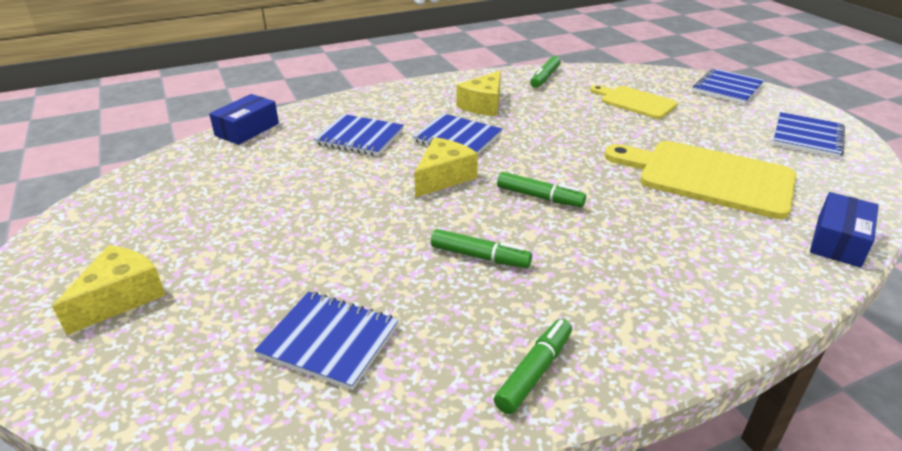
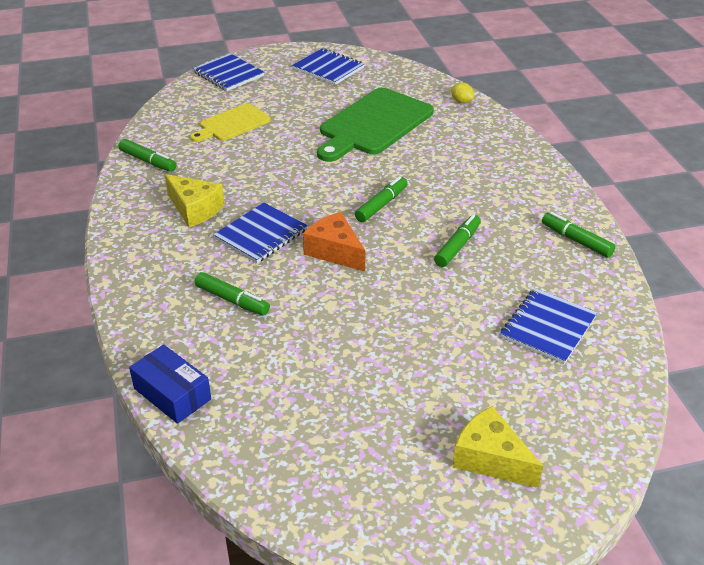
camera: 80 degrees left, 5 degrees up
(360, 137) = (232, 300): blue notebook -> green marker
(443, 177) = (335, 251): yellow cheese -> orange cheese
(708, 177) = (373, 124): yellow cutting board -> green cutting board
(838, 241) = (461, 102): blue box -> yellow lemon

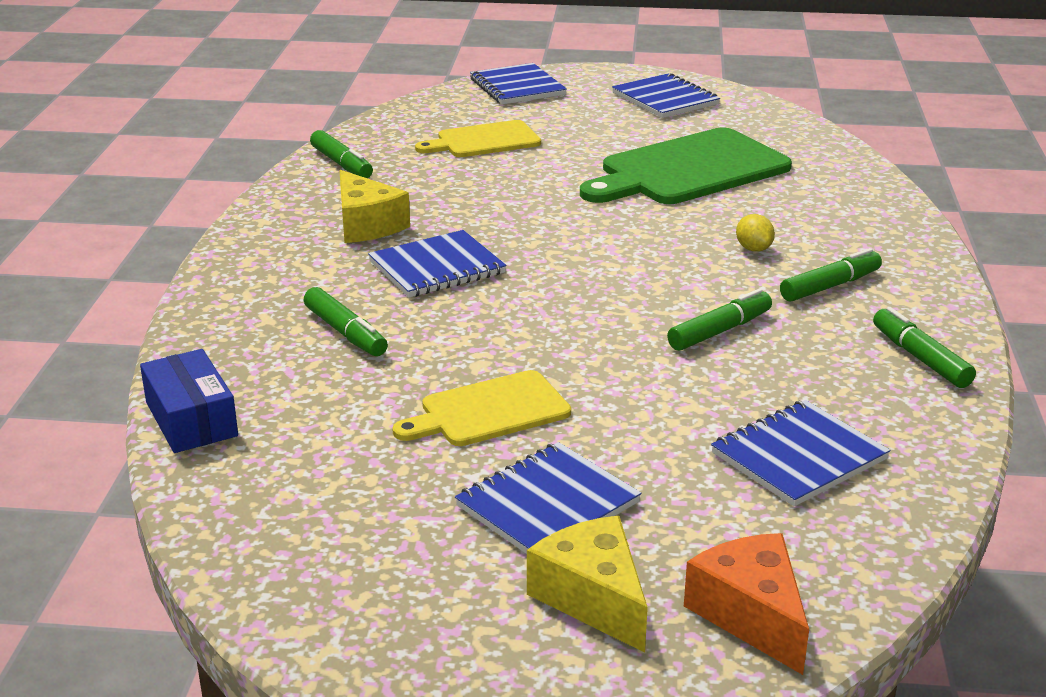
camera: 20 degrees right, 10 degrees down
(335, 251) = (529, 304): orange cheese -> orange cheese (751, 615)
(356, 339) = (489, 411): none -> yellow cutting board
(381, 205) = (635, 263): green marker -> green marker (830, 286)
(429, 399) = (547, 504): none -> blue notebook
(461, 102) = (844, 163): yellow lemon -> yellow lemon (753, 249)

